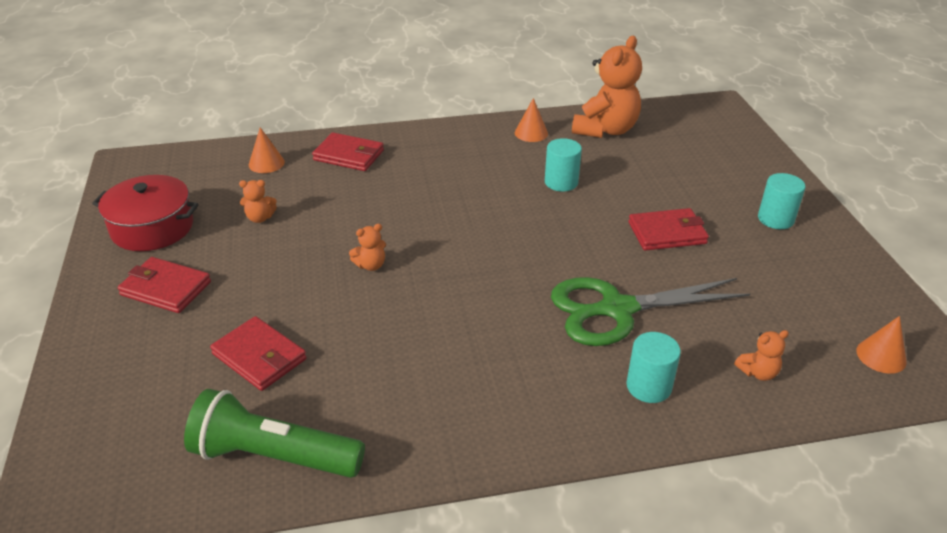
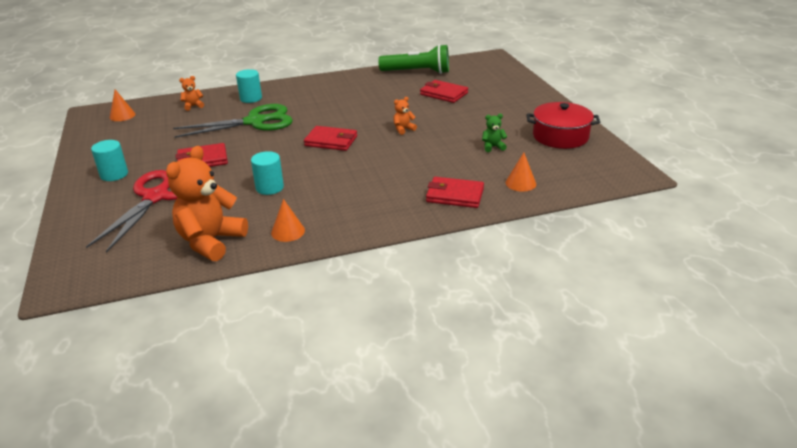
camera: 175 degrees right, 5 degrees down
(165, 288) = (517, 111): red wallet -> red wallet (331, 141)
(260, 218) = (493, 147): orange teddy bear -> green teddy bear
(694, 182) = (156, 197): none -> red scissors

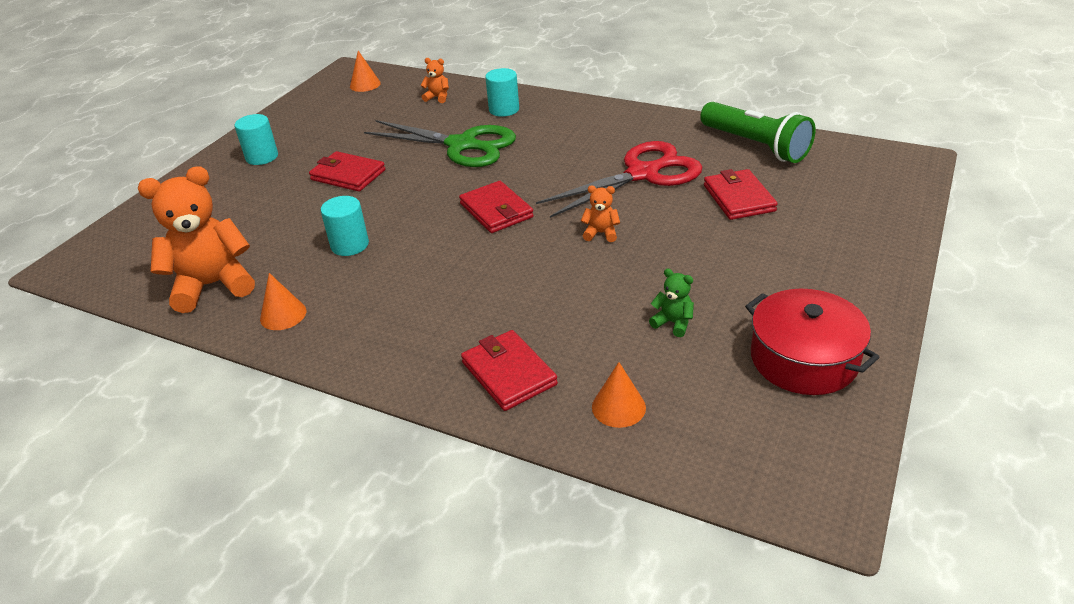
camera: 45 degrees right, 5 degrees up
(156, 197) = (253, 202): red scissors -> red scissors (643, 174)

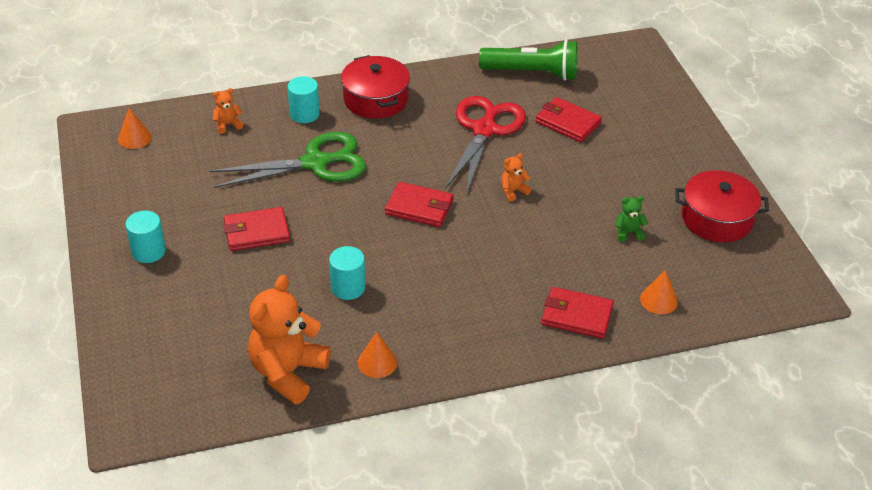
camera: 45 degrees left, 5 degrees up
(577, 118) = (376, 99): none -> red pot

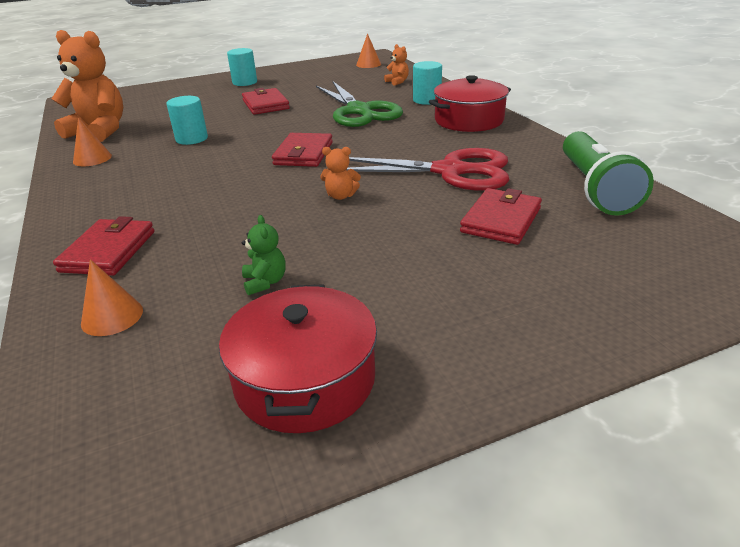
camera: 85 degrees right, 10 degrees down
(513, 191) = (341, 196): orange teddy bear -> orange teddy bear turned 135 degrees clockwise

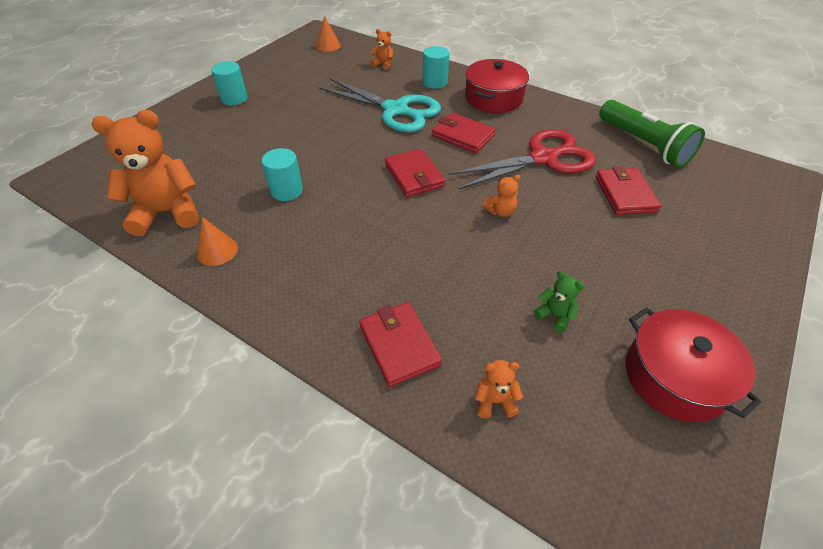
camera: 35 degrees left, 15 degrees up
(112, 316) = (494, 401): orange cone -> orange teddy bear
(265, 104) = (298, 124): red wallet -> red wallet (462, 135)
(359, 111) = (396, 110): green scissors -> turquoise scissors

